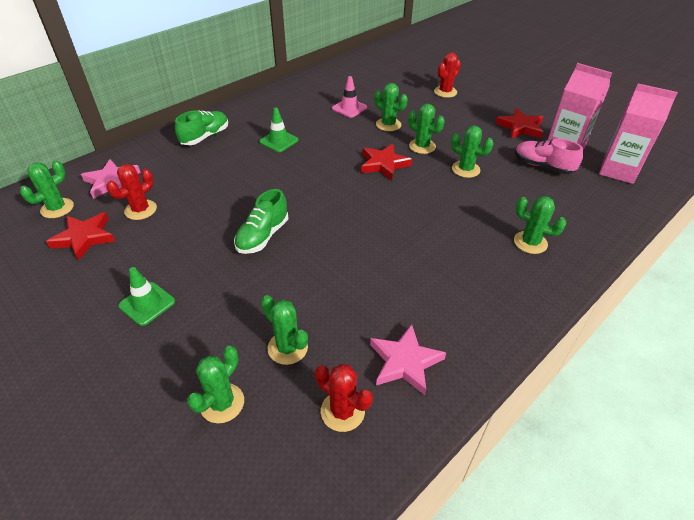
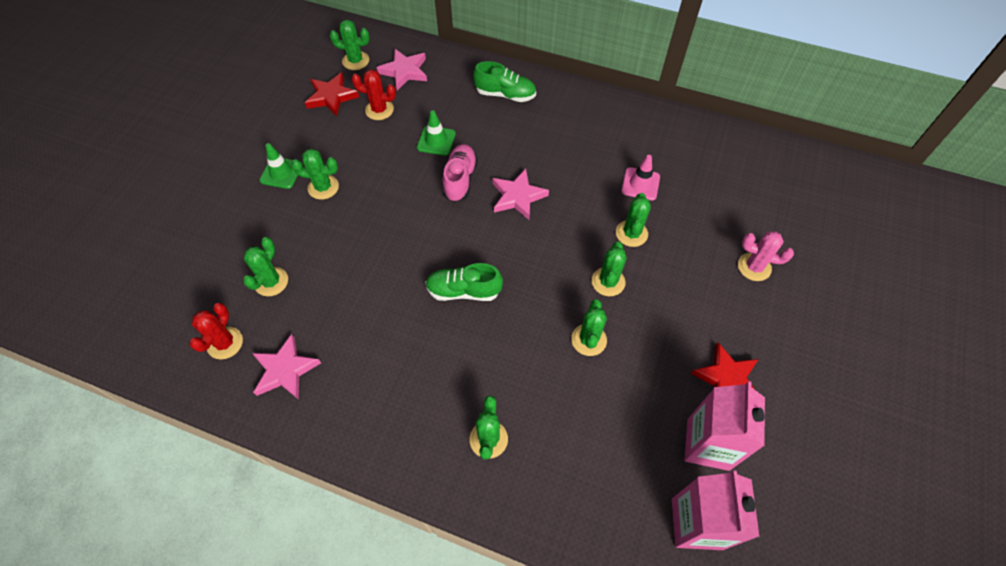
camera: 65 degrees right, 15 degrees up
(222, 403) = (210, 265): green cactus -> green cactus (323, 187)
(262, 236) = (387, 207): green shoe -> green shoe (463, 291)
(279, 141) = (535, 152): green traffic cone -> green traffic cone (436, 141)
(315, 162) = (518, 196): none -> pink star
(383, 164) = (550, 257): red star -> none
(445, 92) = (754, 267): red cactus -> pink cactus
(542, 166) = (648, 424): pink shoe -> pink shoe (460, 179)

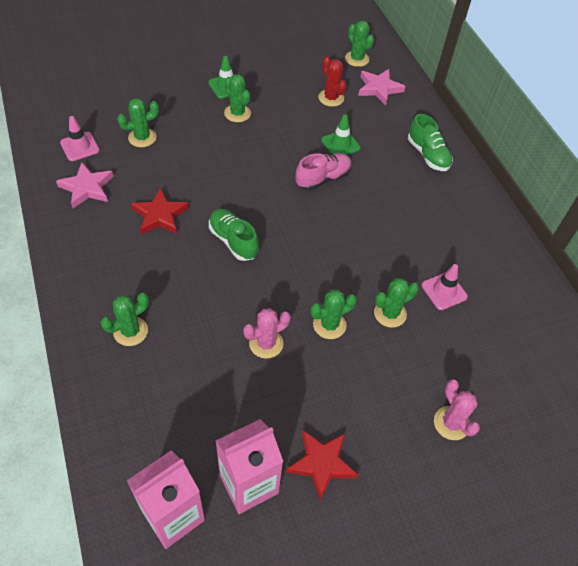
camera: 45 degrees right, 5 degrees down
(225, 343) = (80, 146): red cactus -> pink traffic cone
(331, 97) = (313, 68): red star -> red star (160, 215)
(518, 196) = (345, 221): pink star -> none
(588, 340) = (266, 343): green cactus -> pink cactus

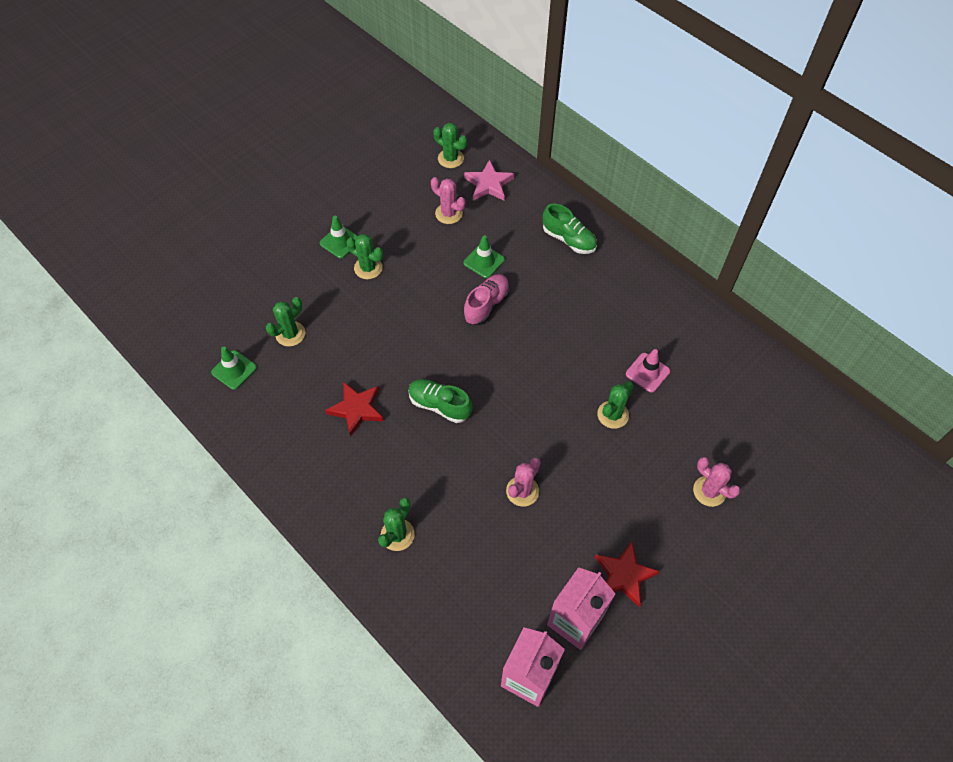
camera: 20 degrees left, 5 degrees up
(80, 146) = (234, 370): pink traffic cone -> green traffic cone
(87, 188) = (269, 411): pink star -> none
(329, 325) = (567, 449): green cactus -> none
(331, 98) = (449, 213): red cactus -> pink cactus

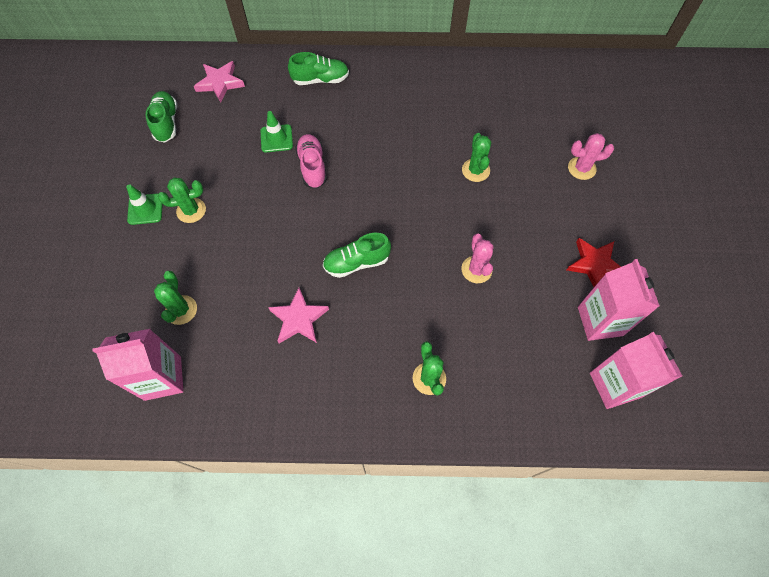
camera: 45 degrees left, 5 degrees up
(234, 370) = (163, 378): green traffic cone -> pink carton
(357, 409) = (299, 319): red star -> pink star
(418, 187) = (166, 123): none -> green shoe
(449, 213) = (212, 125): pink cactus -> none
(450, 158) = (169, 85): green cactus -> none
(647, 372) = (466, 126): pink traffic cone -> none

